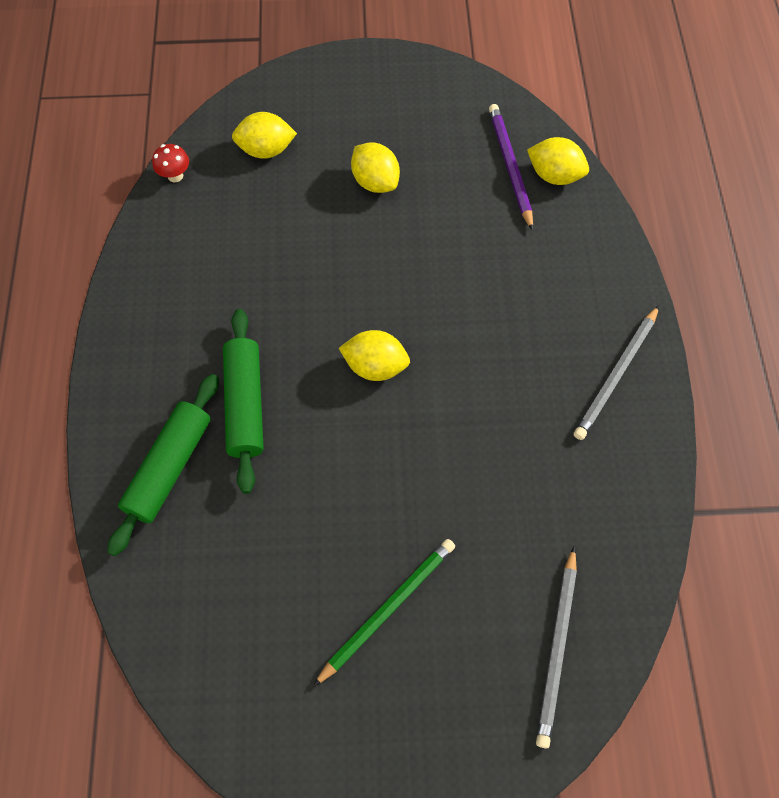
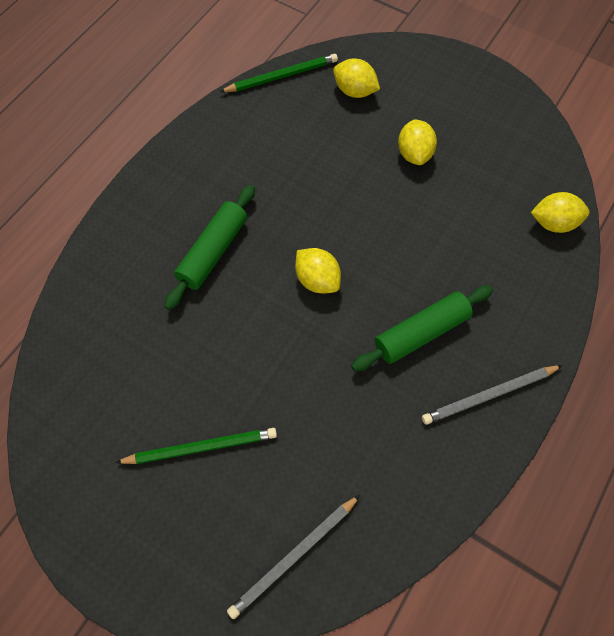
camera: 35 degrees right, 0 degrees up
(169, 467) = (136, 262): green rolling pin -> green rolling pin (421, 333)
(175, 176) = (282, 76): red mushroom -> green pencil
(510, 166) = (523, 197): purple pencil -> none
(554, 175) = (553, 223): yellow lemon -> yellow lemon turned 60 degrees counterclockwise

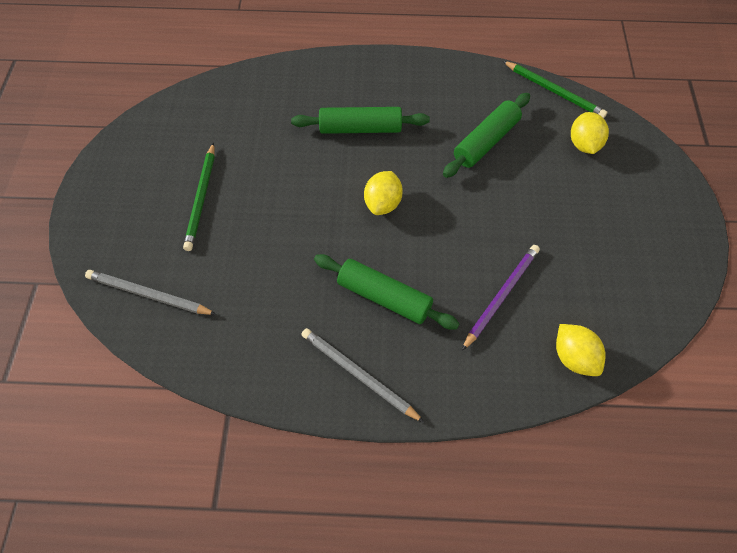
camera: 60 degrees right, 5 degrees down
(201, 447) = (201, 198): green pencil -> green pencil turned 45 degrees clockwise
(302, 159) = (486, 142): none -> green rolling pin
(414, 154) = (557, 215): yellow lemon -> none
(470, 240) = (501, 296): none -> purple pencil

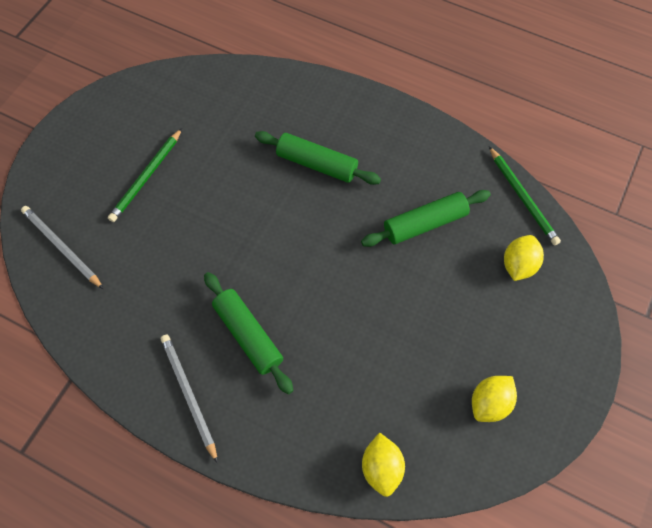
camera: 25 degrees right, 5 degrees up
(383, 204) = (296, 246): yellow lemon -> yellow lemon (489, 403)
(501, 296) = (350, 380): purple pencil -> none

